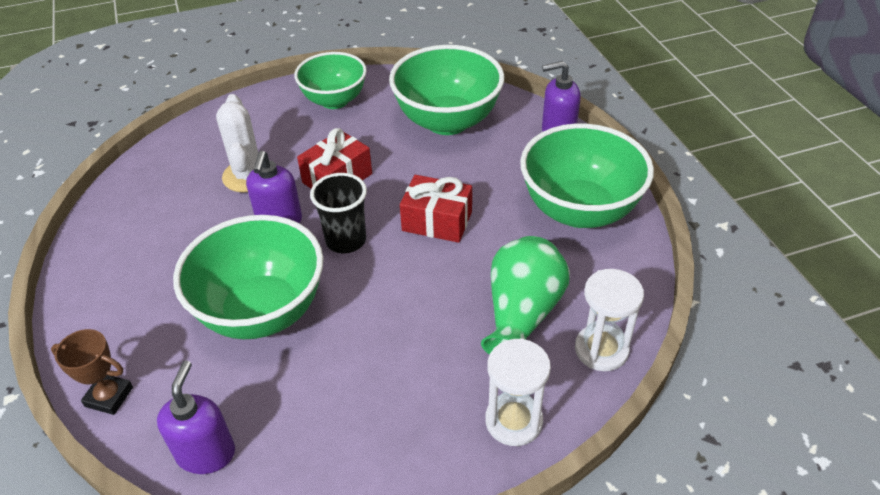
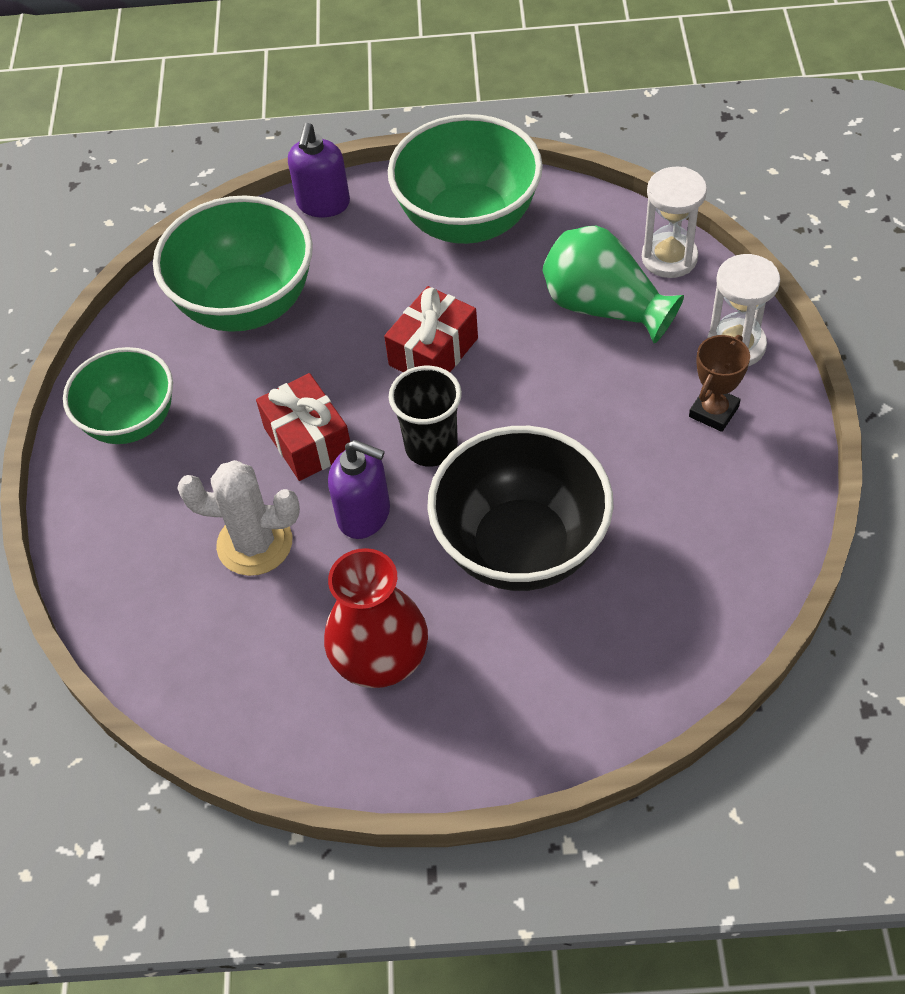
camera: 70 degrees left, 10 degrees up
(109, 397) = (607, 717): brown trophy -> brown trophy (714, 411)
(163, 255) = (380, 655): none -> red vase
(206, 453) = (712, 616): purple soap dispenser -> none
(262, 311) = (521, 547): green bowl -> black bowl

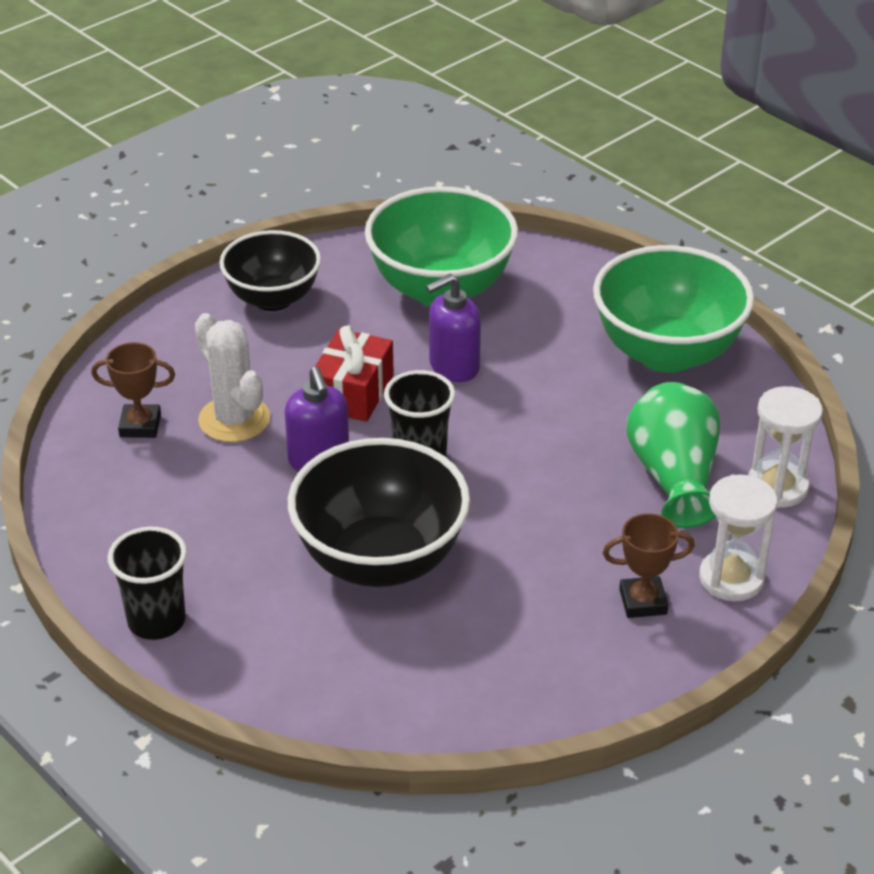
camera: 45 degrees right, 15 degrees down
(131, 422) = (273, 299): green bowl -> black bowl
(190, 617) = (140, 425): none -> brown trophy
(323, 204) = (585, 269): purple soap dispenser -> purple soap dispenser (453, 367)
(380, 655) = (204, 538): red vase -> none
(433, 351) = (512, 408): red gift -> none
(446, 751) = (156, 621): none -> black cup

